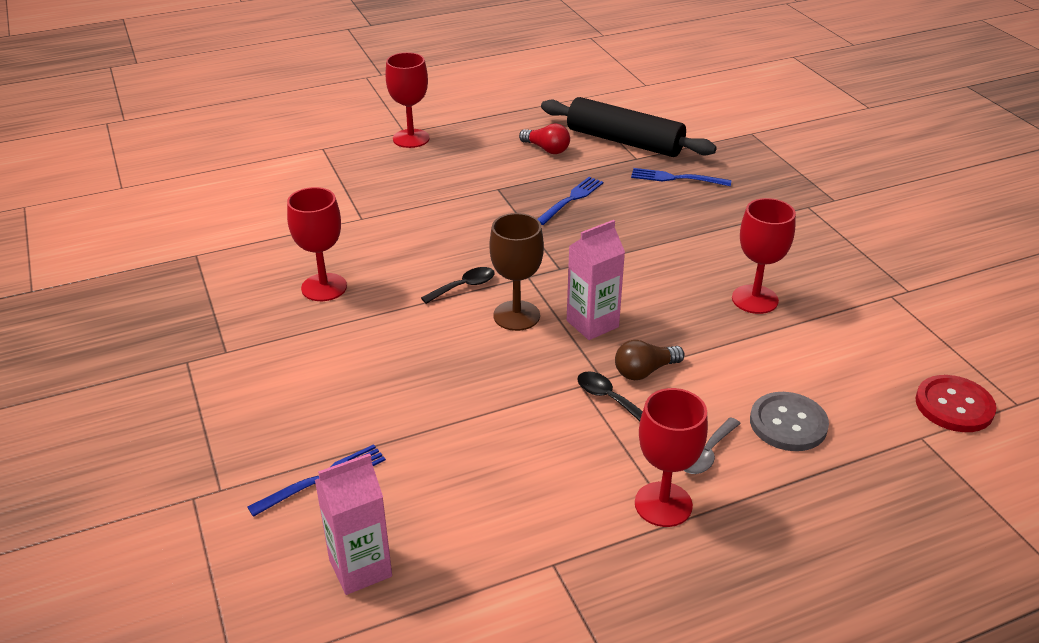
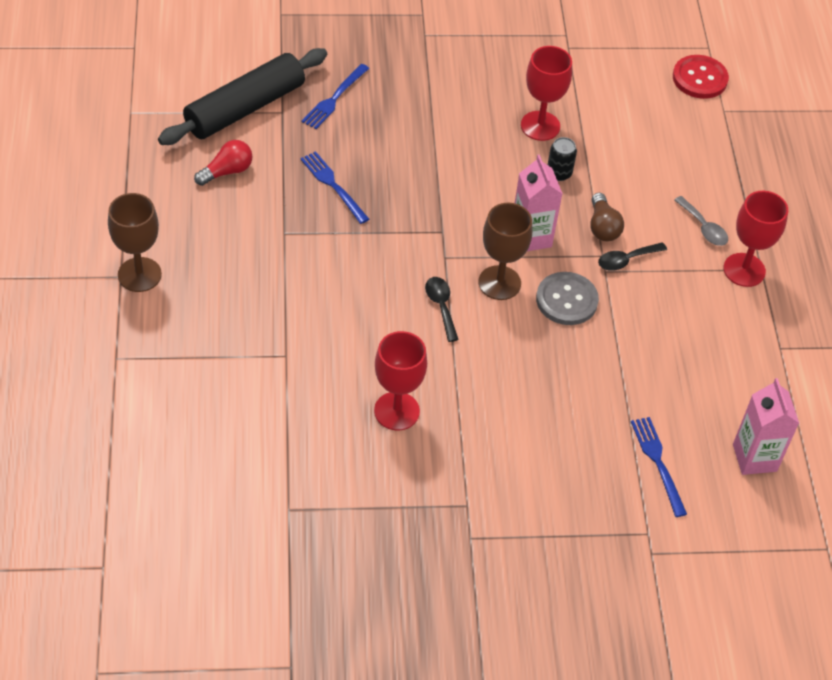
camera: 75 degrees left, 15 degrees up
(411, 138) = (139, 274): red goblet -> brown goblet
(698, 325) = (559, 173): none -> black can
(788, 423) = (688, 171): grey button -> grey button (566, 300)

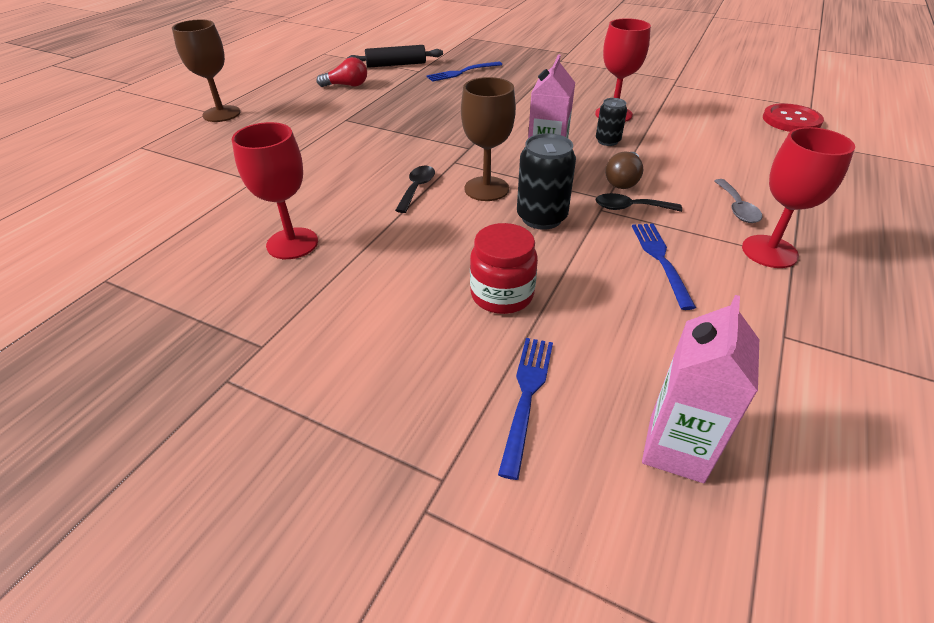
camera: 35 degrees right, 10 degrees down
(245, 108) = (396, 65): black rolling pin -> black rolling pin, size x0.60
(332, 185) = (411, 106): blue fork -> blue fork (660, 260)
(566, 300) = (541, 218): grey button -> black can
(590, 391) = (502, 295): none -> red jar

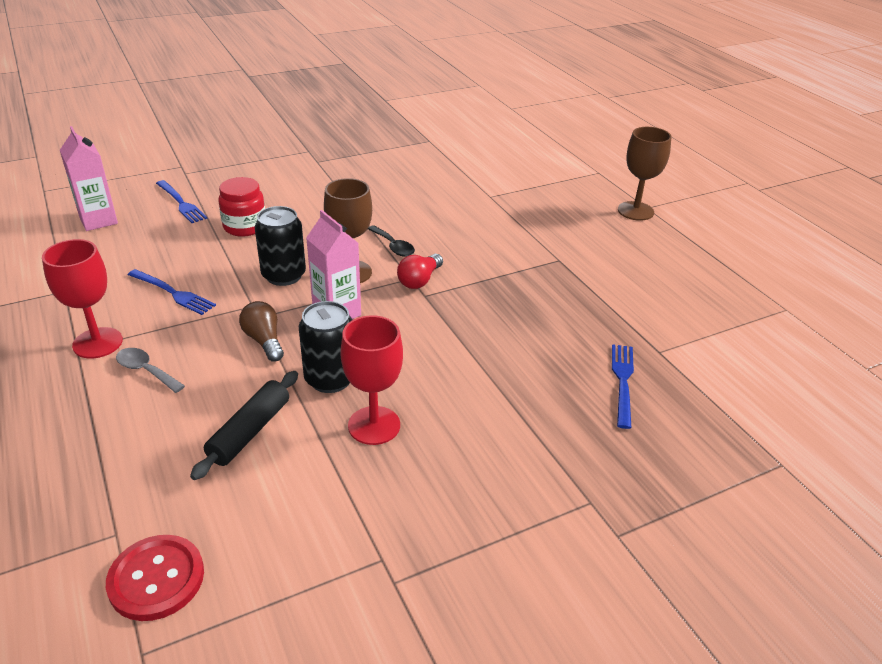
camera: 125 degrees right, 5 degrees down
(292, 243) = (390, 188): red goblet -> none
(347, 85) = (651, 288): red light bulb -> red light bulb (419, 280)
(396, 65) = (696, 344): black rolling pin -> black rolling pin (250, 431)
(607, 141) = (330, 379): black can -> black can, size x1.65
(630, 208) = (232, 319): black spoon -> none

